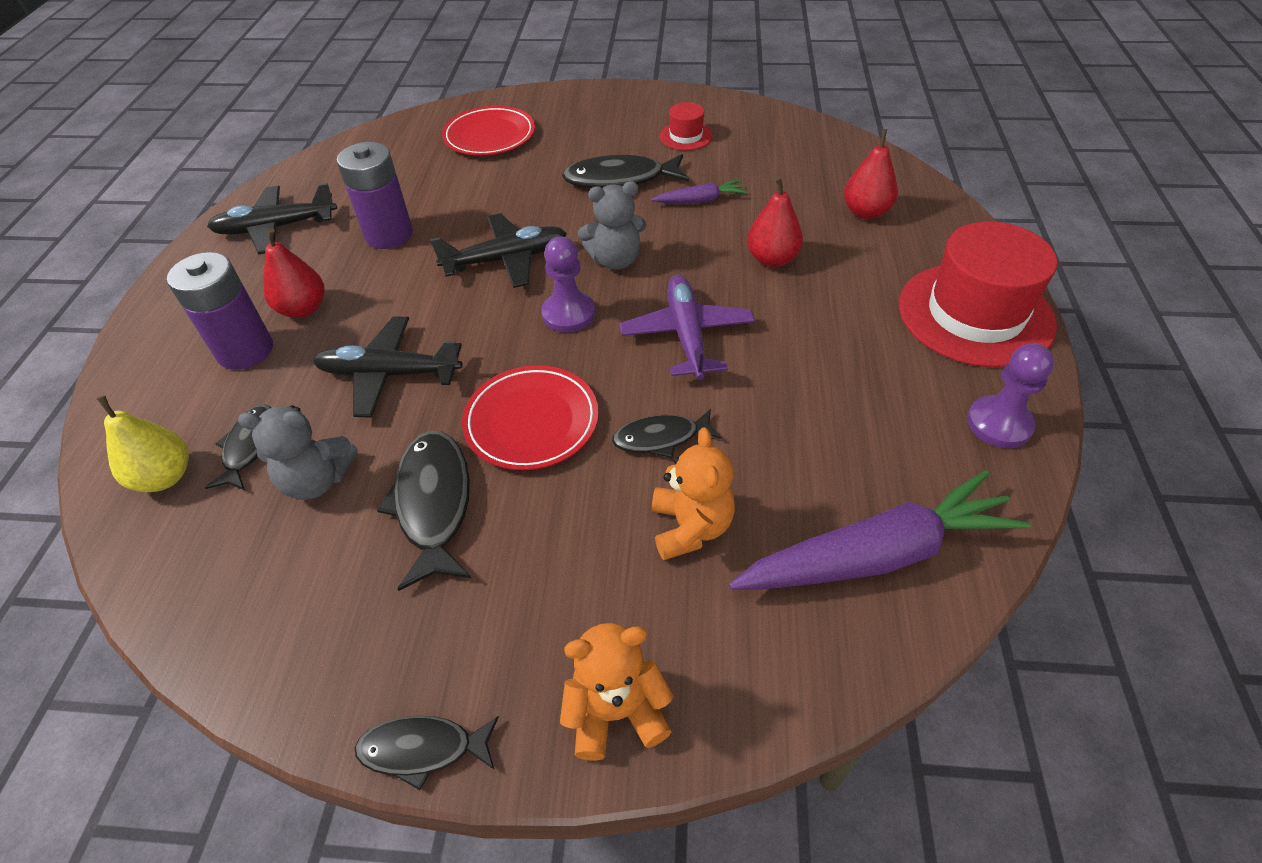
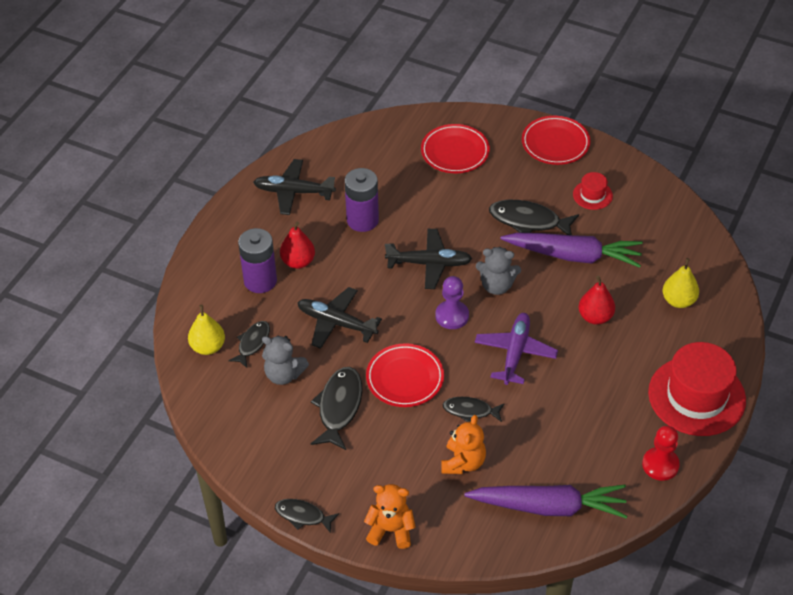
camera: 20 degrees right, 0 degrees up
(611, 101) = (555, 143): none -> red plate
(700, 200) = (573, 255): purple carrot -> purple carrot, size x2.10
(866, 212) = (678, 301): red pear -> yellow pear
(999, 424) = (660, 465): purple pawn -> red pawn

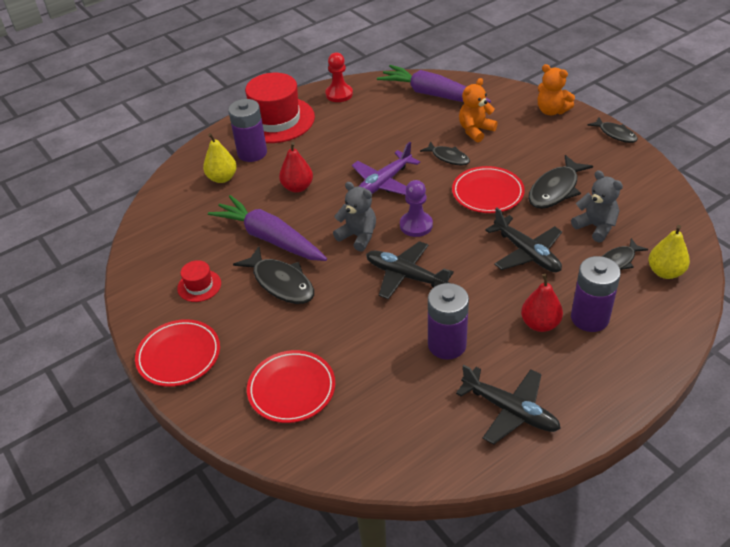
camera: 150 degrees left, 5 degrees down
(679, 341) = (252, 153): none -> purple battery

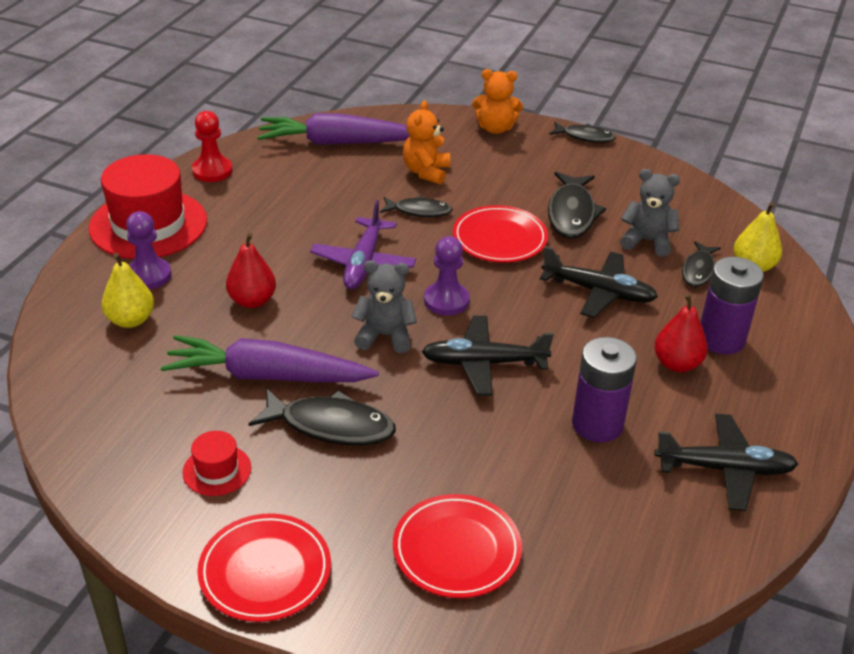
camera: 35 degrees left, 5 degrees down
(252, 153) = (148, 275): purple battery -> purple pawn

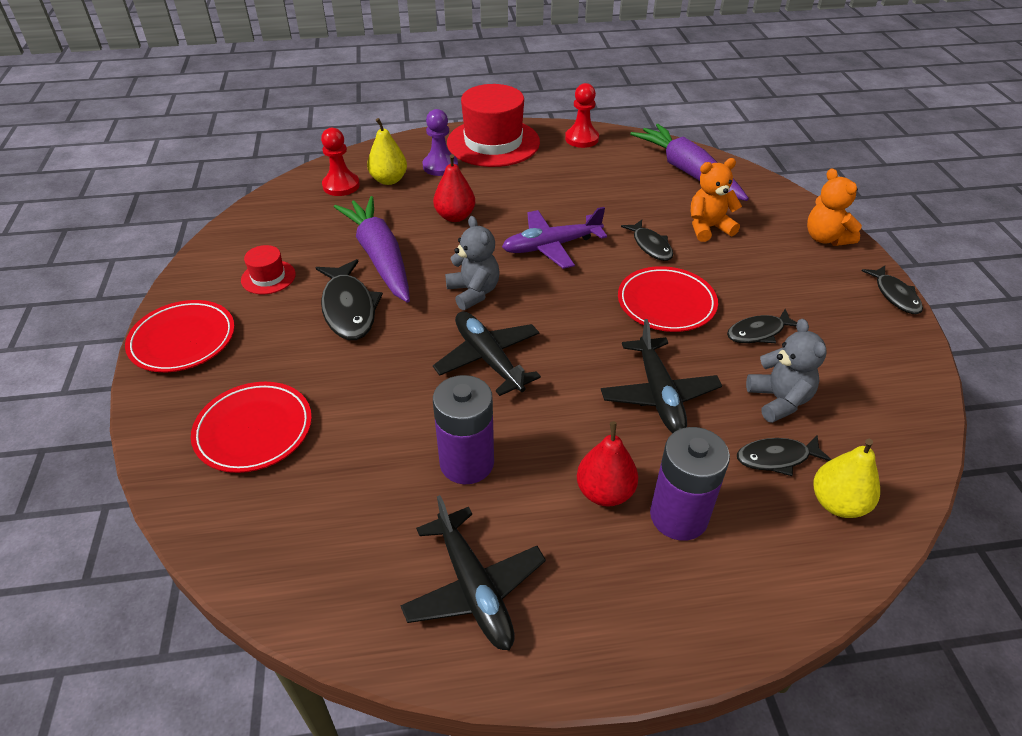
camera: 60 degrees right, 5 degrees up
(98, 359) = (341, 186): none -> red pawn
(446, 300) = (549, 306): purple pawn -> none
(571, 213) = (758, 332): black fish -> black fish, size x0.62

